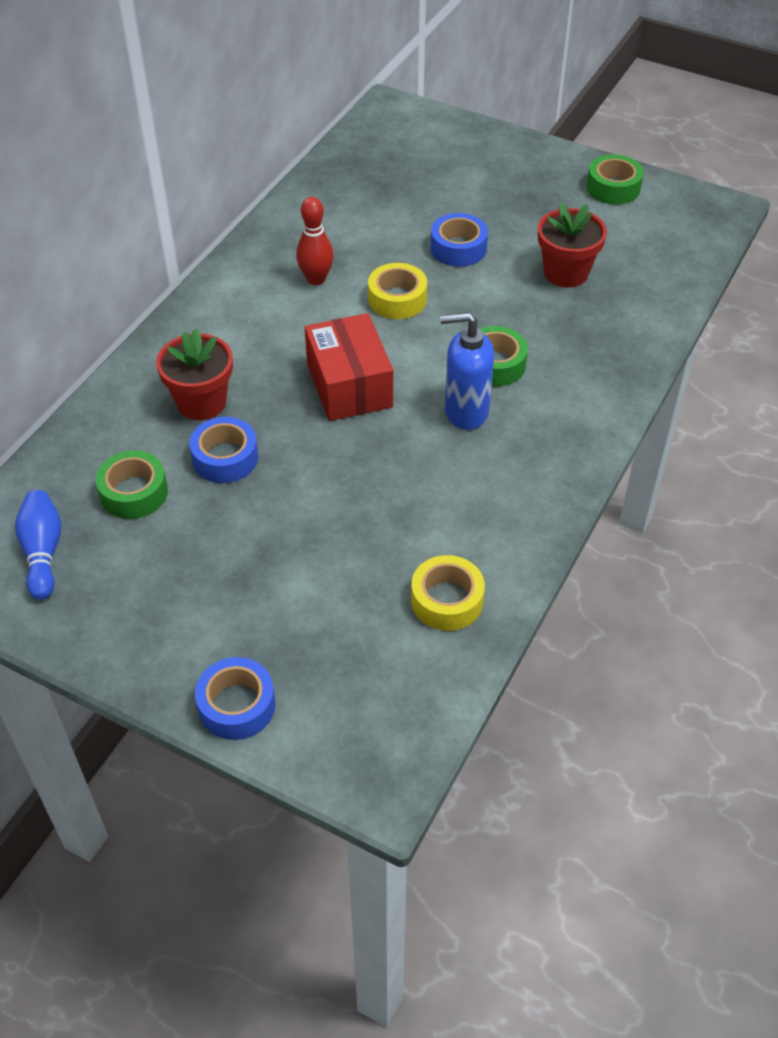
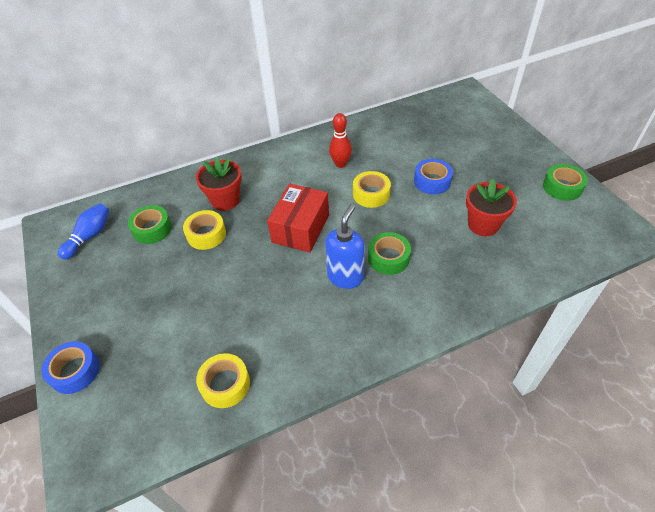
camera: 40 degrees right, 0 degrees up
(225, 458) = (206, 234): blue tape -> yellow tape
(465, 411) = (345, 277): blue soap dispenser -> blue soap dispenser turned 75 degrees clockwise

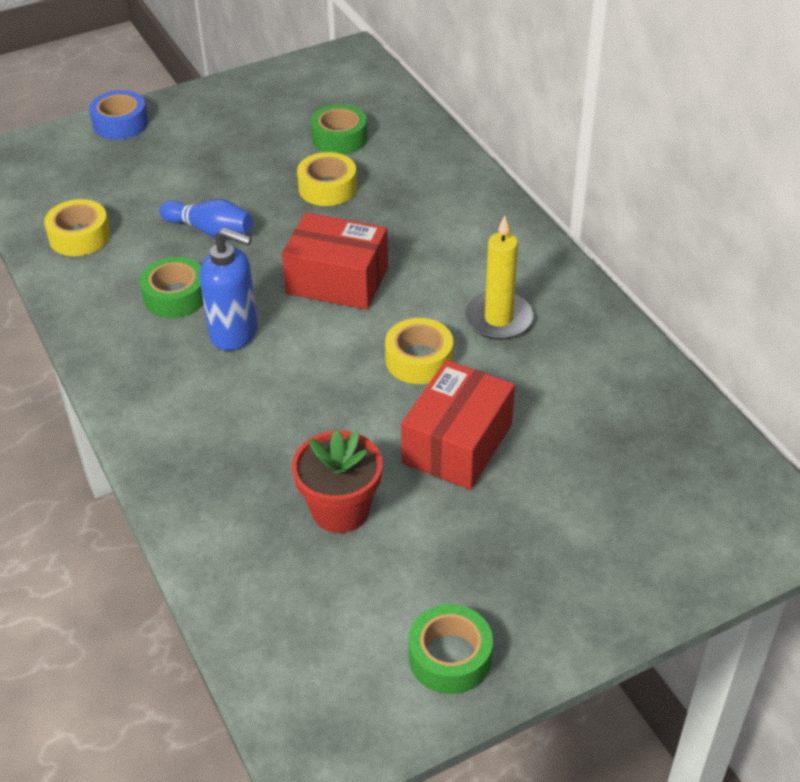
camera: 85 degrees right, 5 degrees down
(90, 236) = (327, 89): blue bowling pin -> blue bowling pin (210, 230)
(225, 200) = (400, 196): red flower pot -> none
(340, 164) = (498, 319): red bowling pin -> yellow candle
(388, 258) = (268, 381): green tape -> green tape (175, 296)
(432, 181) = (457, 444): blue tape -> red box

